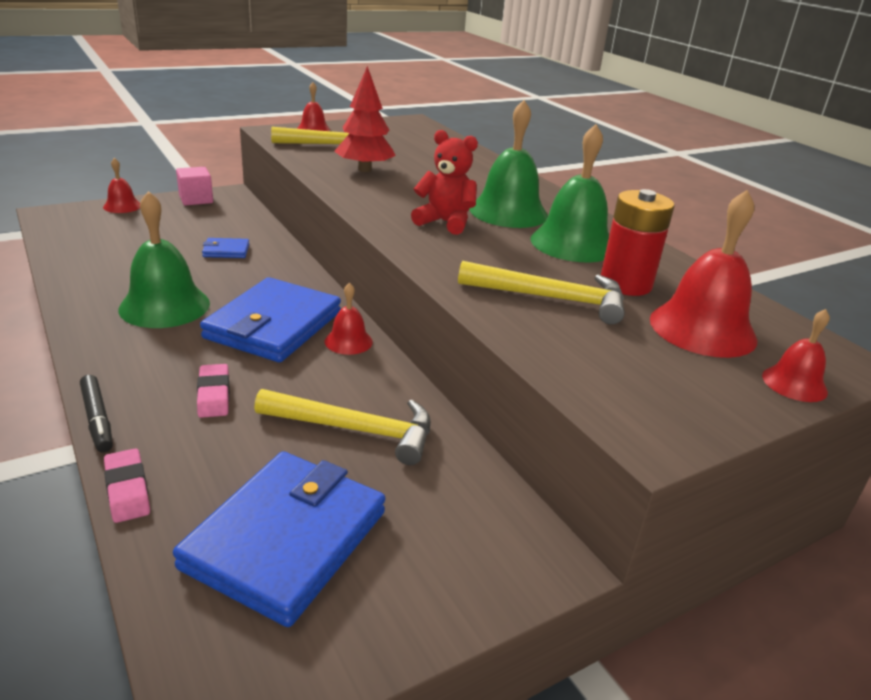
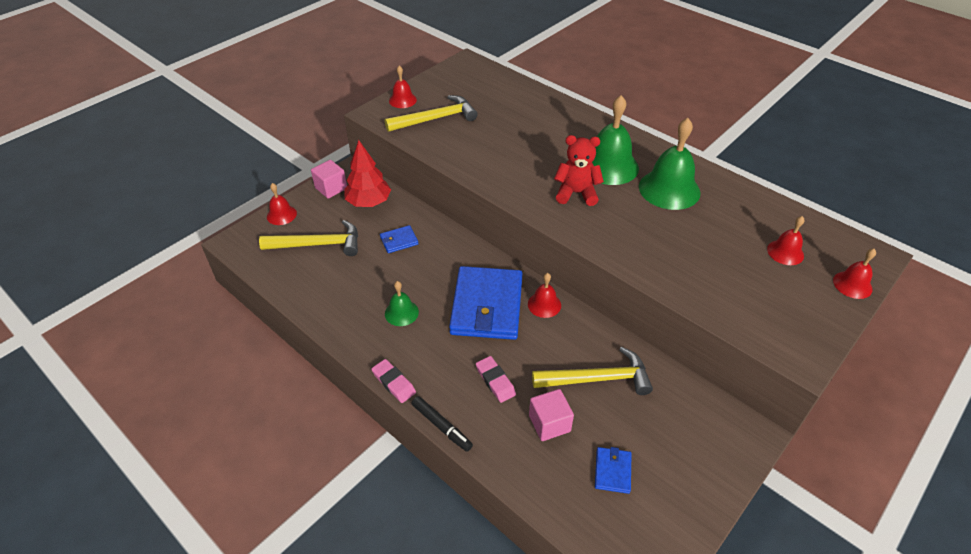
camera: 15 degrees left, 15 degrees up
(127, 489) = (502, 471): pink eraser -> pink eraser (393, 383)
(164, 306) = (401, 313): green bell -> green bell, size x0.53
(244, 457) = (549, 423): none -> pink cube
(286, 539) = (612, 471): blue wallet -> blue wallet, size x0.43
(365, 169) = (480, 145): red tree -> red tree (369, 202)
(551, 299) = (688, 254): yellow hammer -> yellow hammer (318, 244)
(625, 284) = (722, 223): red battery -> none
(702, 329) = (785, 252): red bell -> red bell, size x0.53

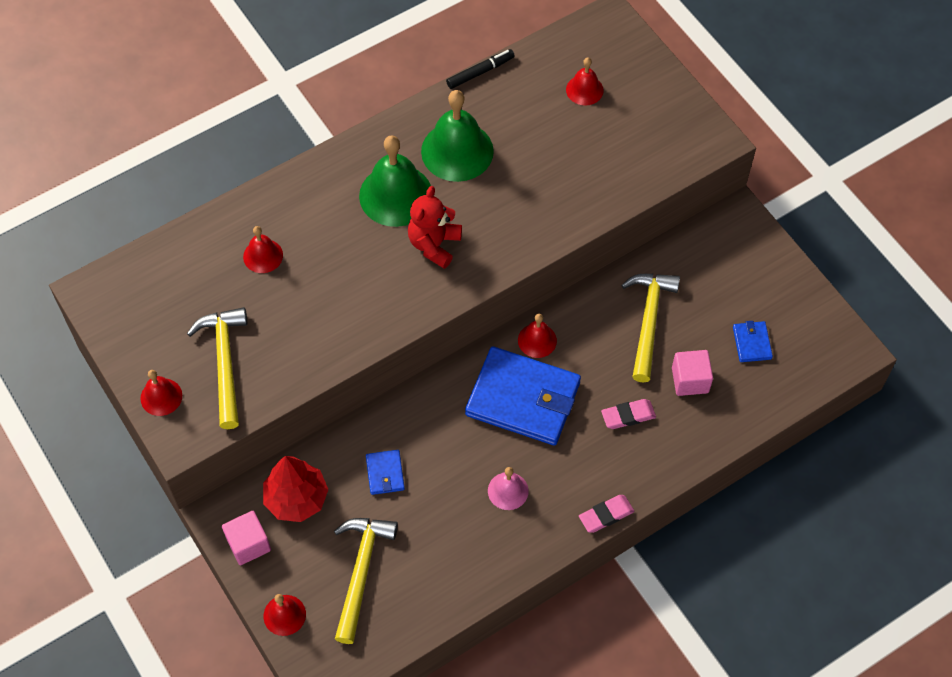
camera: 75 degrees left, 15 degrees up
(401, 313) = (508, 491): green bell -> pink bell
(441, 426) = (671, 478): black marker -> black marker (480, 72)
(612, 471) = (752, 343): blue wallet -> blue wallet turned 60 degrees clockwise
(852, 284) = (641, 57): red bell -> red bell (263, 256)

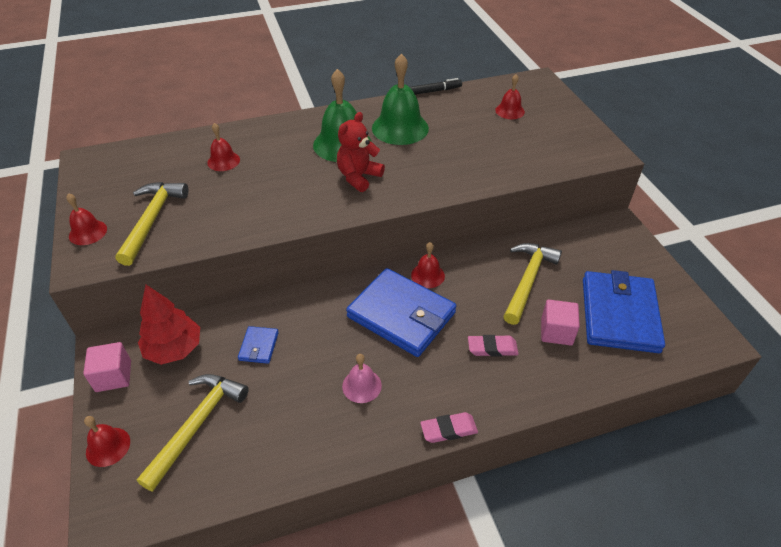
camera: 15 degrees right, 15 degrees down
(752, 343) = (619, 315): blue wallet -> blue wallet, size x2.31

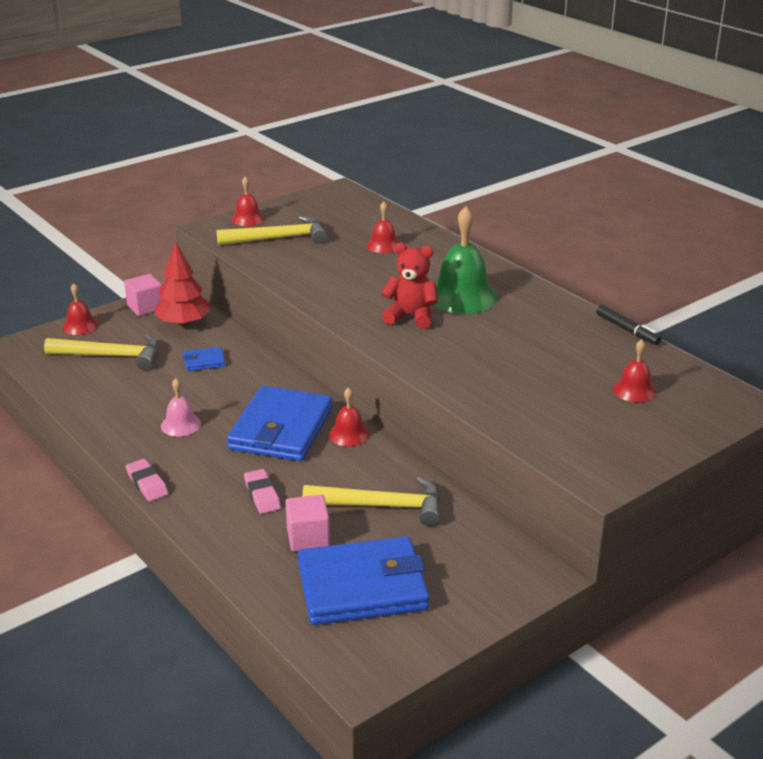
camera: 70 degrees right, 15 degrees down
(400, 128) = (524, 323): green bell -> none

